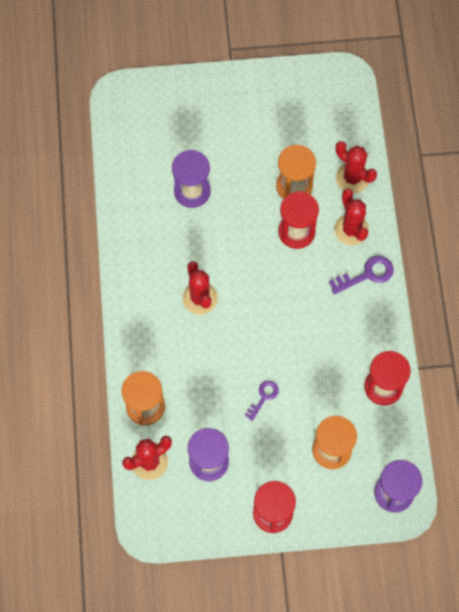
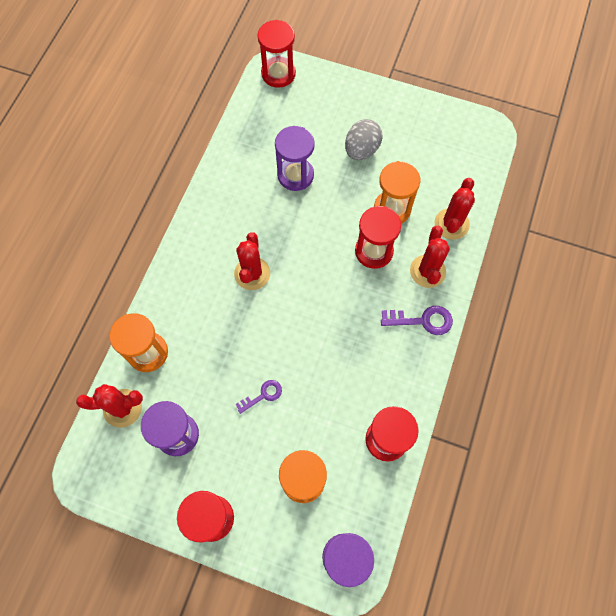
camera: 25 degrees right, 0 degrees up
(125, 98) = (278, 74): none -> red hourglass
(240, 142) = (361, 150): none -> grey egg
(352, 178) = (451, 224): red cactus -> red cactus turned 45 degrees clockwise

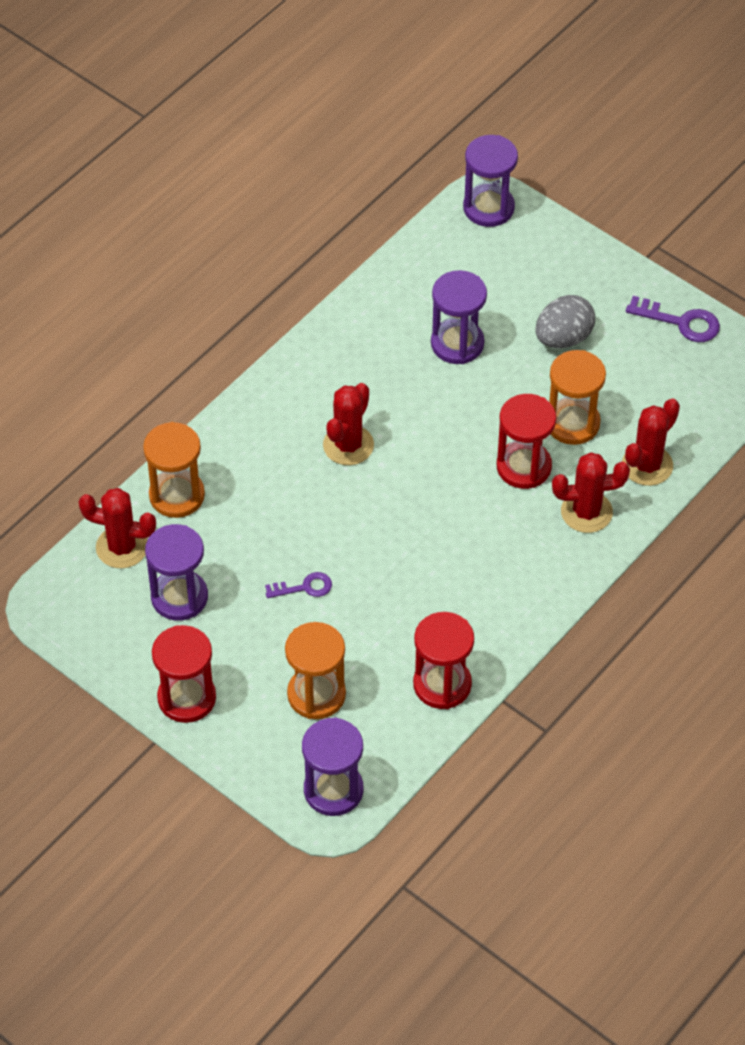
camera: 20 degrees right, 15 degrees down
(278, 74) = (488, 208): red hourglass -> purple hourglass
(422, 320) = (552, 567): purple key -> purple key (680, 322)
(427, 271) = (586, 512): red cactus -> red cactus turned 60 degrees clockwise

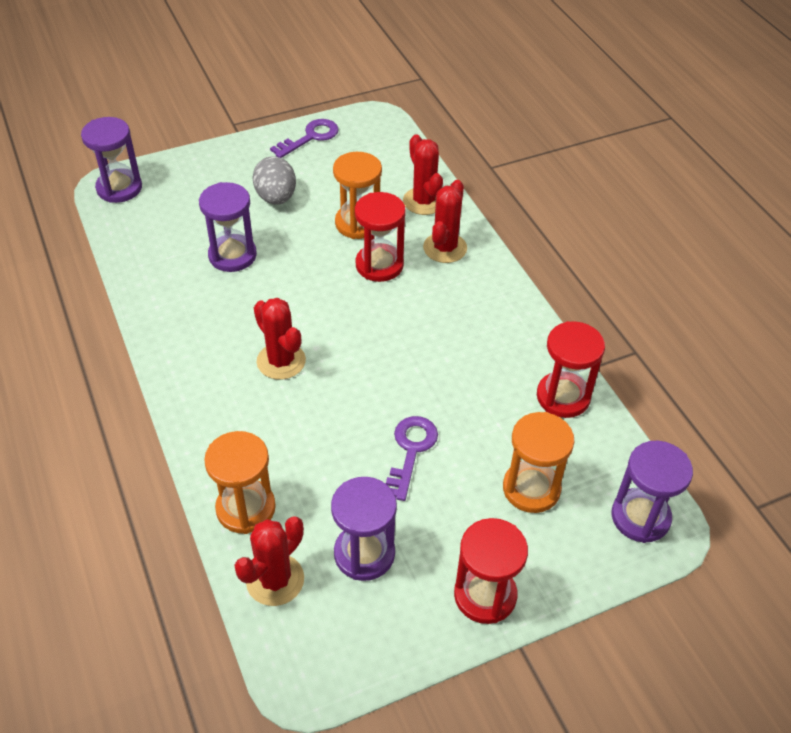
camera: 65 degrees left, 5 degrees down
(304, 587) = (410, 451): purple key -> purple key, size x1.52

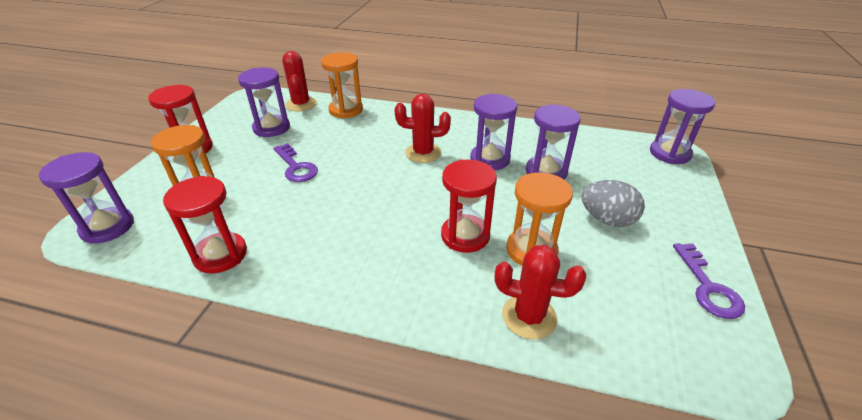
camera: 130 degrees right, 10 degrees down
(245, 303) = (490, 159): none -> purple hourglass
(445, 248) = (445, 289): red cactus -> none

